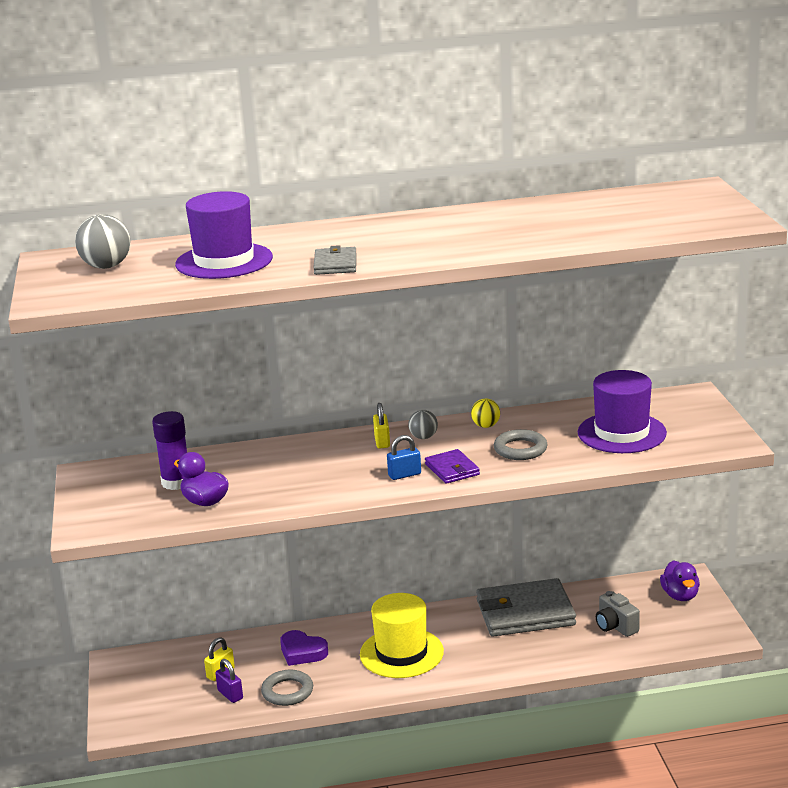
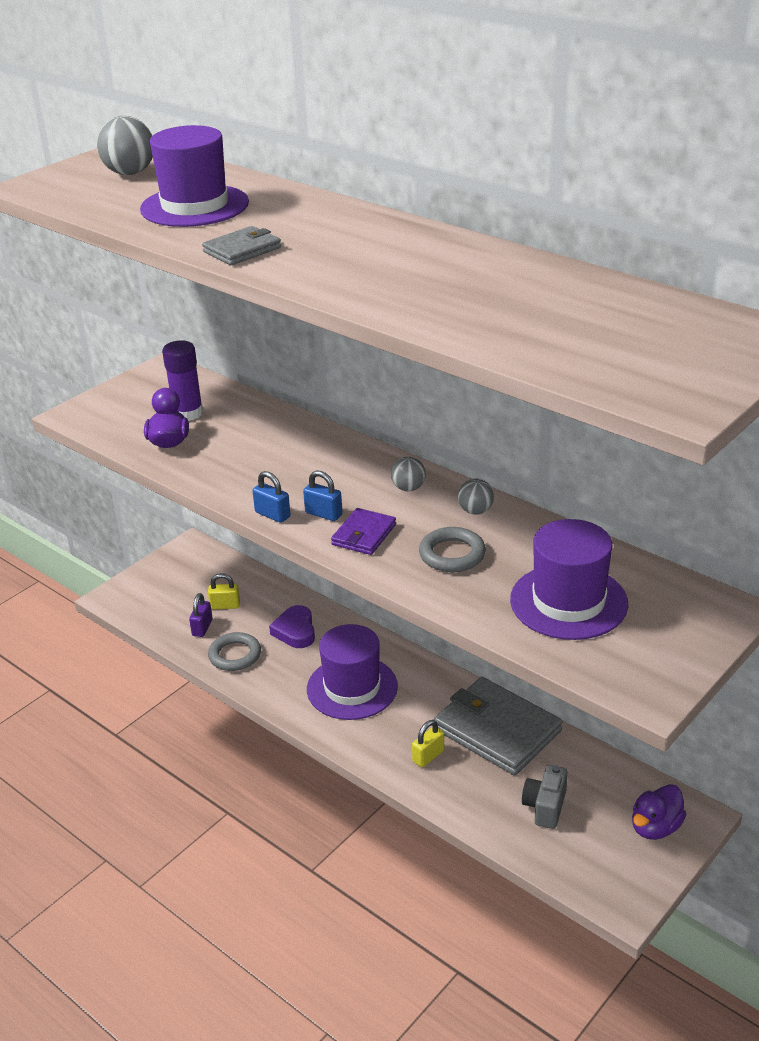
camera: 50 degrees right, 10 degrees up
(374, 492) = (272, 514): none -> blue padlock
(382, 442) = (372, 471): yellow padlock -> yellow padlock (428, 756)
(401, 653) = (352, 688): yellow hat -> purple hat
(486, 426) = (475, 511): yellow ball -> grey ball

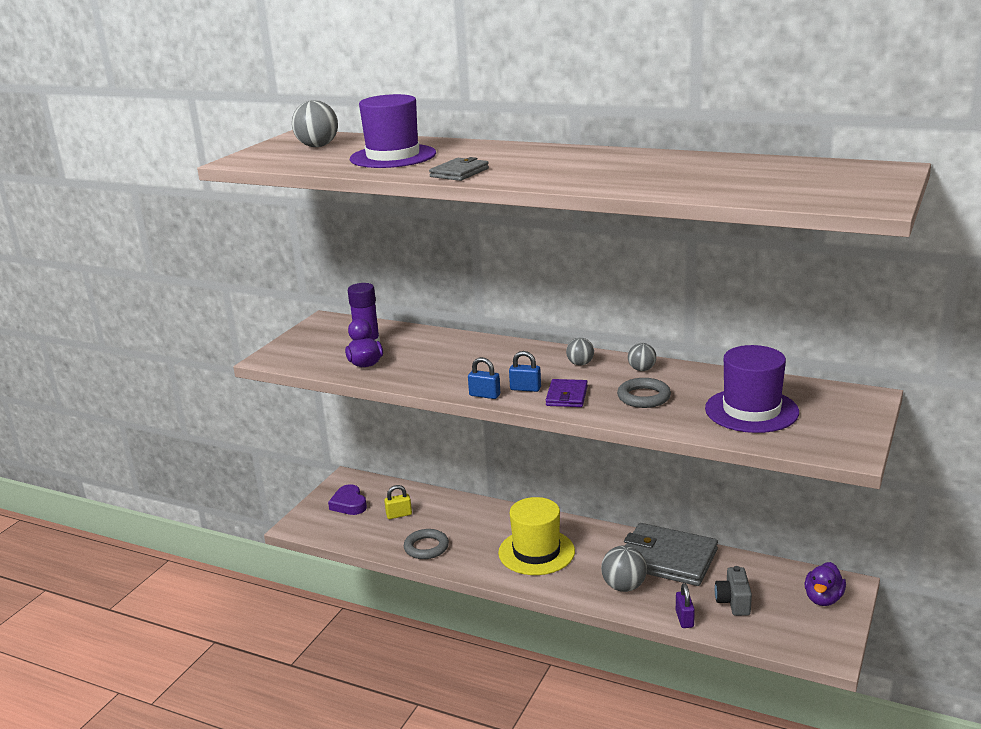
camera: 15 degrees left, 10 degrees down
(202, 628) = (388, 533): purple padlock -> purple padlock (684, 619)
(295, 631) = (468, 522): purple heart -> purple heart (349, 504)
(352, 688) = (536, 552): purple hat -> yellow hat
(428, 756) = (624, 586): yellow padlock -> grey ball

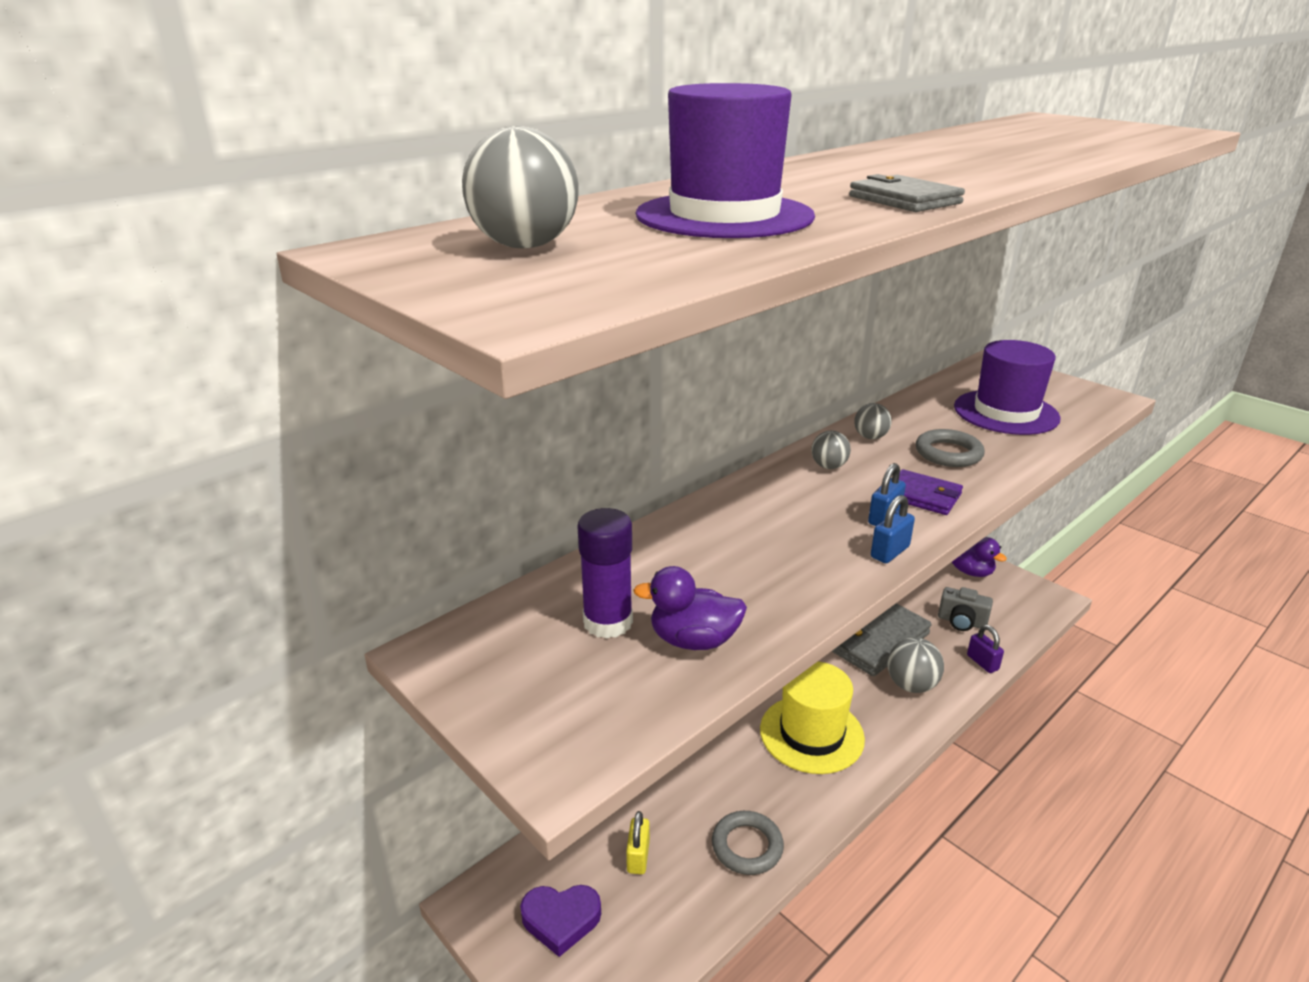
camera: 70 degrees left, 5 degrees up
(684, 619) = (982, 662): purple padlock -> purple padlock turned 45 degrees clockwise

